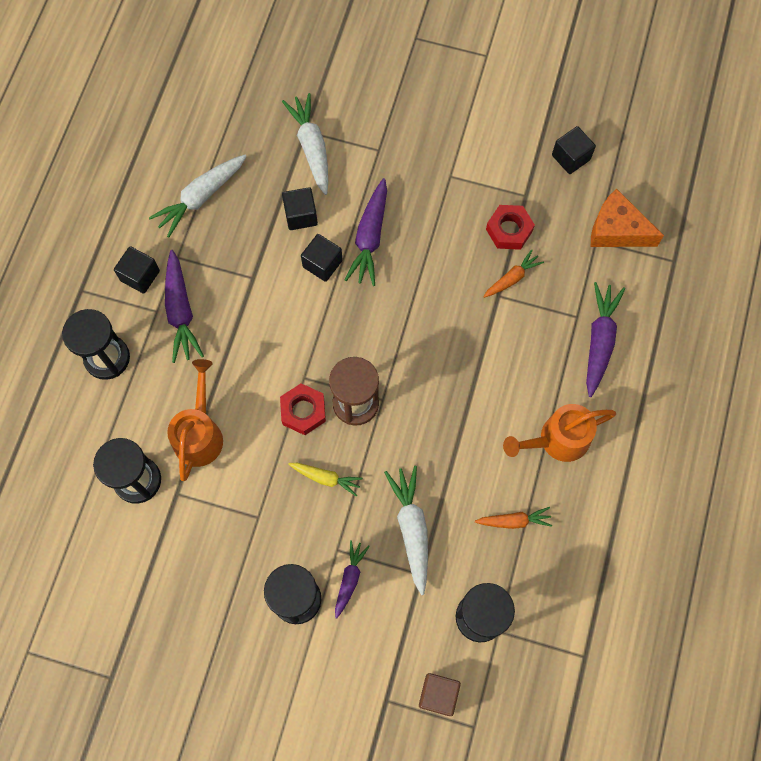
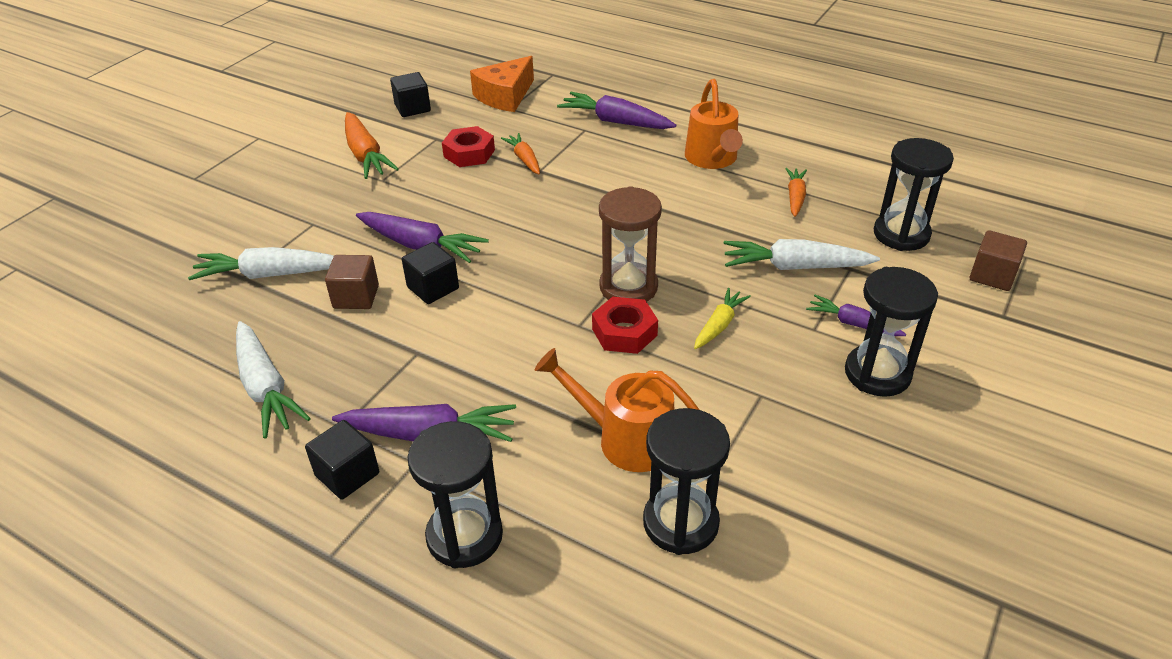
camera: 75 degrees left, 30 degrees down
(301, 215) = (356, 297): black cube -> brown cube
(483, 149) = (365, 155): none -> orange carrot

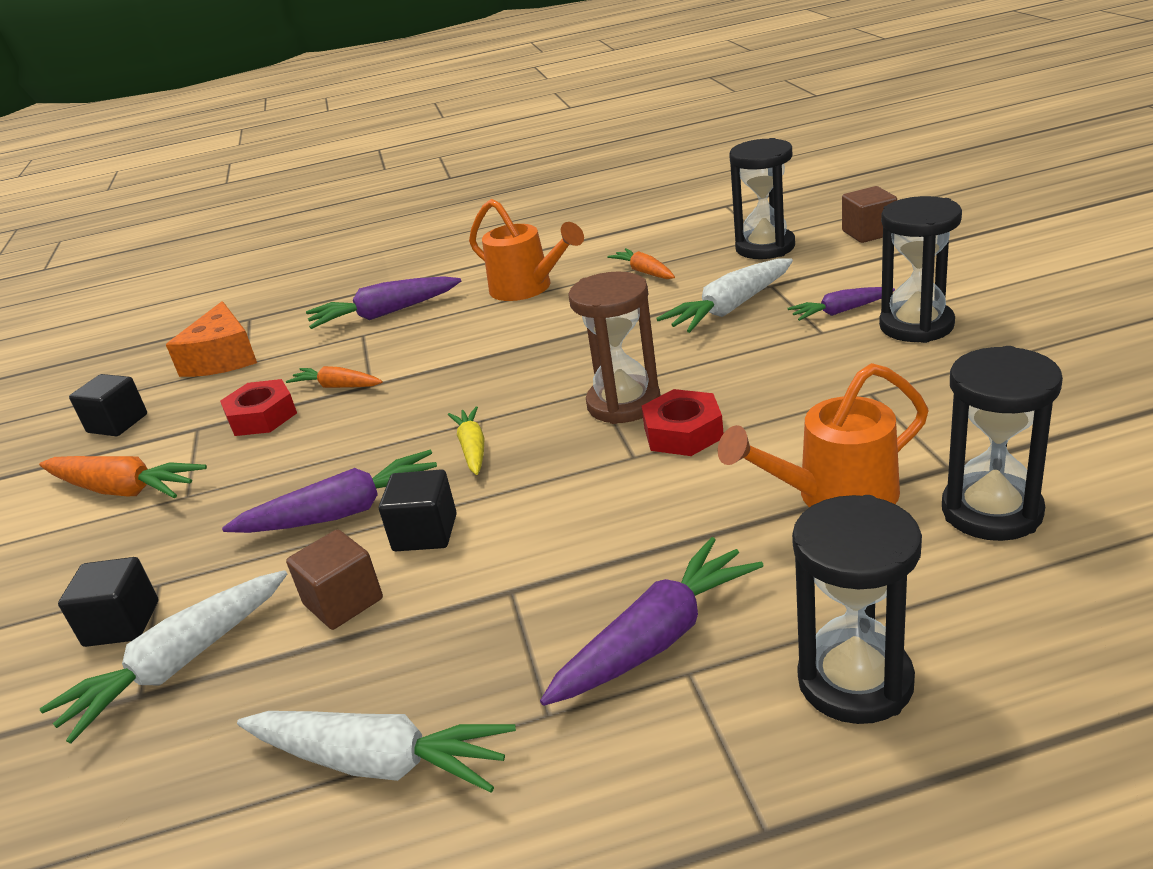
camera: 40 degrees left, 10 degrees down
(347, 474) = (637, 746): black cube -> black cube (122, 623)
(719, 325) = (749, 376): yellow carrot -> yellow carrot (472, 448)

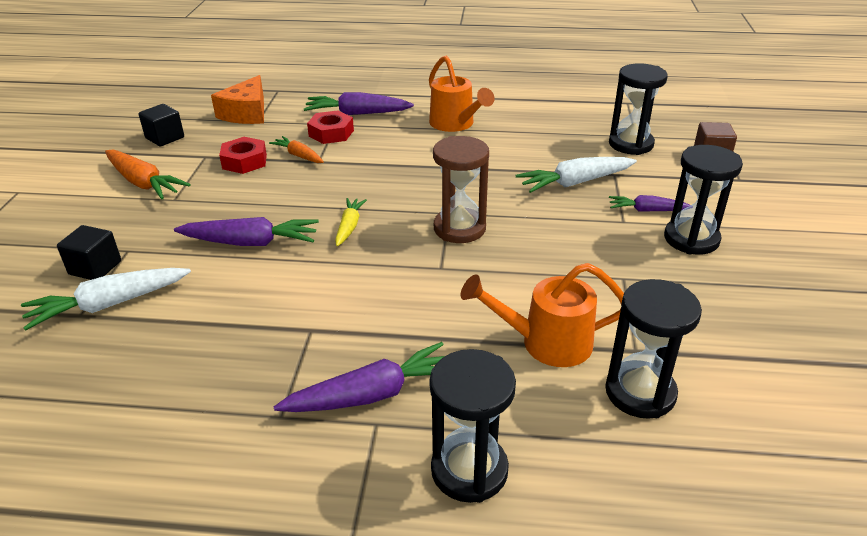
camera: 15 degrees right, 5 degrees up
(343, 602) = (215, 300): brown cube -> none
(378, 762) = (174, 406): white carrot -> none
(425, 533) = (287, 273): black cube -> none
(644, 272) = (537, 137): orange carrot -> none
(683, 433) = (482, 262): red nut -> red nut (331, 133)

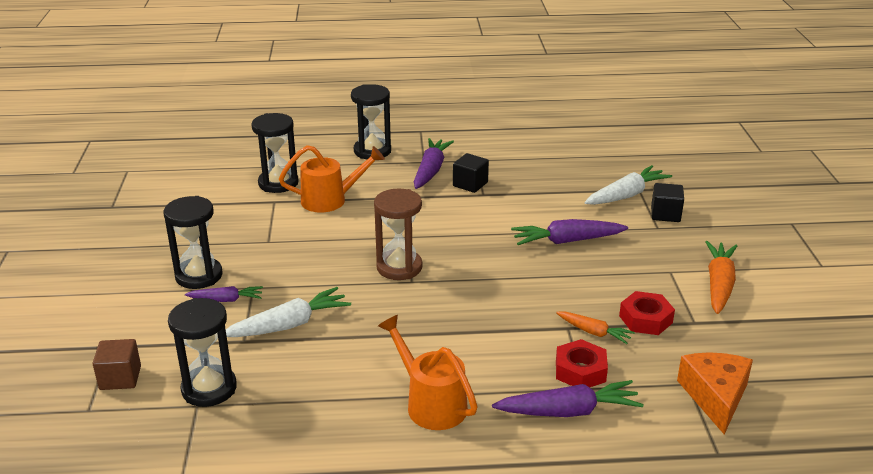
camera: 170 degrees right, 5 degrees down
(143, 183) = (719, 285): orange carrot -> orange carrot turned 75 degrees clockwise
(165, 138) = (768, 343): black cube -> black cube (470, 184)
(349, 227) = (494, 260): yellow carrot -> none
(372, 394) = (430, 171): purple carrot -> purple carrot turned 135 degrees clockwise

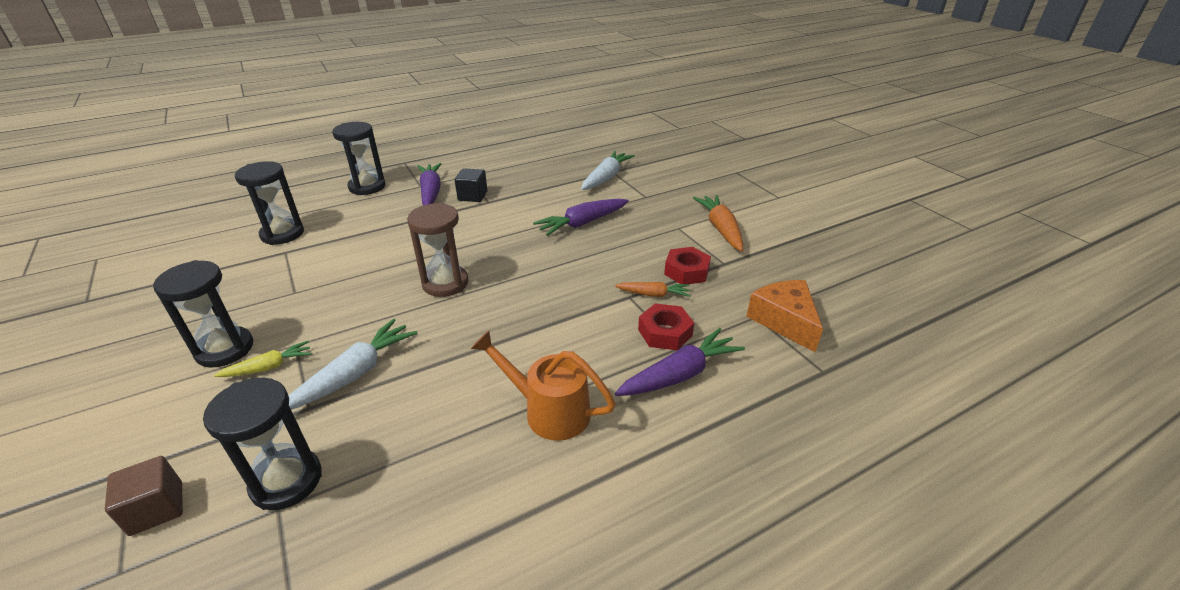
camera: 25 degrees left, 5 degrees up
(226, 300) = (269, 367): purple carrot -> yellow carrot
(331, 200) = (345, 237): orange watering can -> none
(665, 214) = (645, 185): black cube -> none

